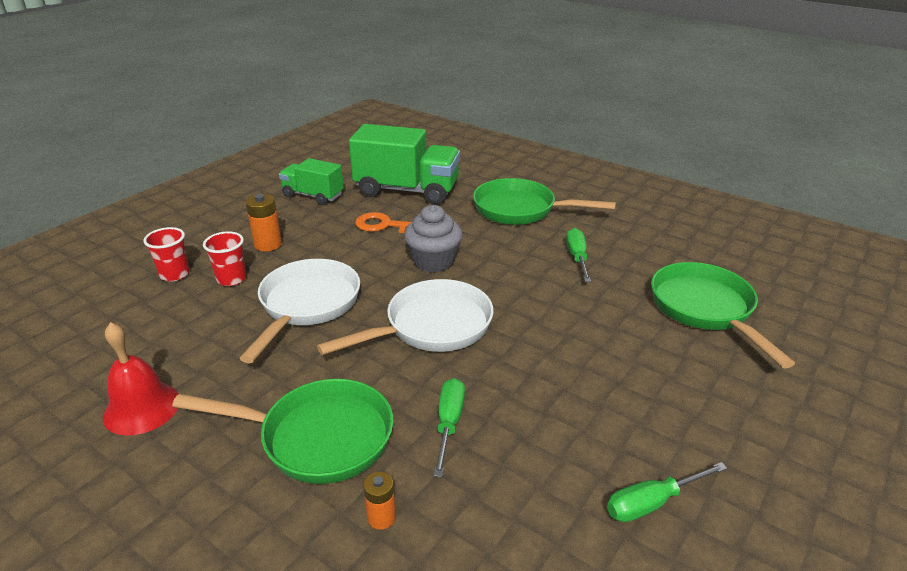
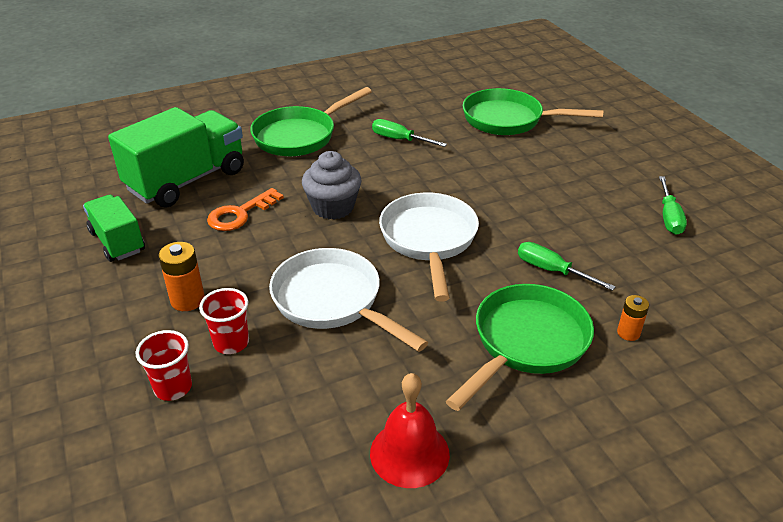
camera: 60 degrees left, 5 degrees up
(313, 196) = (117, 242): green truck -> green truck turned 90 degrees clockwise

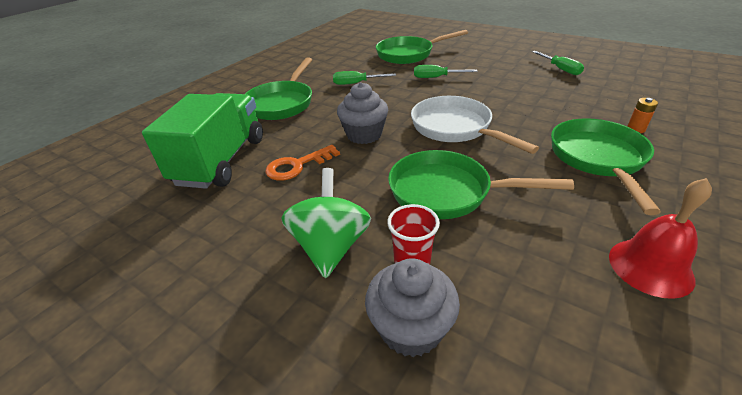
camera: 30 degrees left, 0 degrees up
(117, 242) = (205, 231): green truck -> none
(173, 387) = (410, 328): red cup -> grey cupcake
(187, 300) = (331, 246): orange battery -> green spinning top
(240, 214) = (297, 166): orange key -> orange key turned 45 degrees clockwise
(332, 301) = (447, 192): white pan -> green pan
(551, 270) = (548, 115): green screwdriver -> green screwdriver (436, 77)

